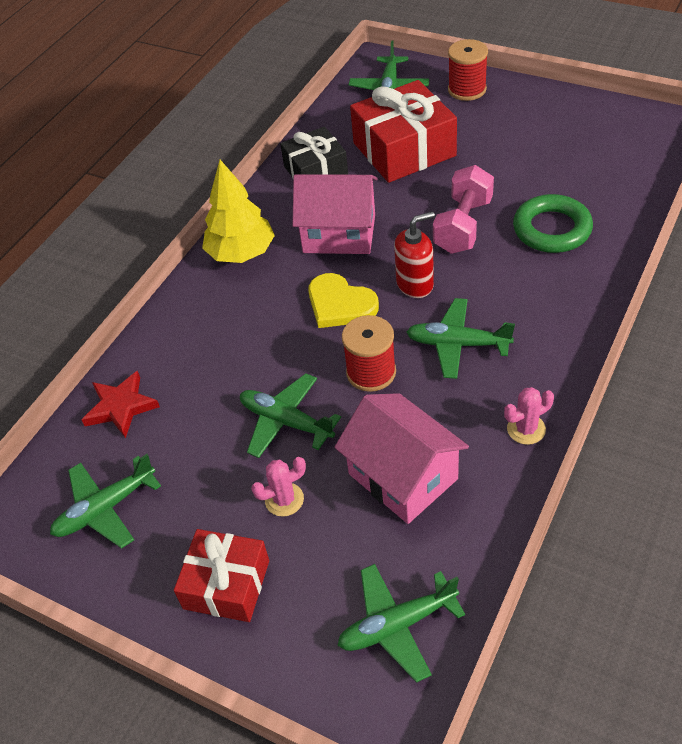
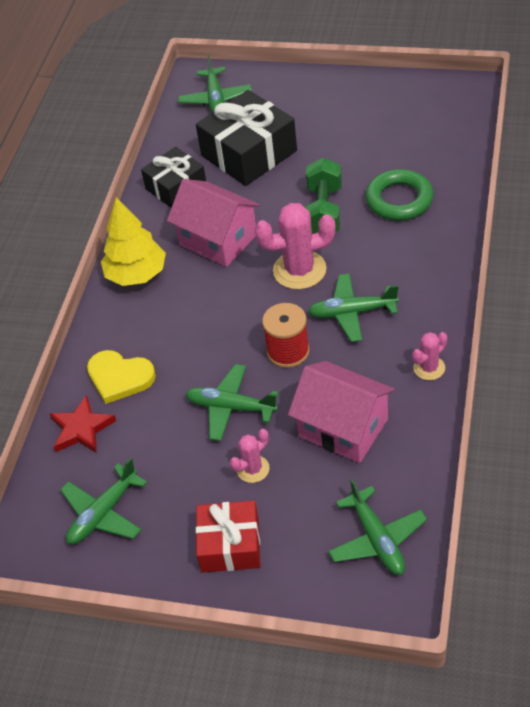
camera: 15 degrees left, 0 degrees up
(339, 233) = (218, 240): pink house -> pink house turned 45 degrees clockwise
(340, 304) = (241, 301): yellow heart -> yellow heart (119, 377)
(397, 625) = (377, 539): green plane -> green plane turned 75 degrees counterclockwise
(404, 149) = (249, 153): red gift -> black gift
(415, 284) = (299, 270): red soap dispenser -> pink cactus
(463, 226) = (323, 212): pink dumbbell -> green dumbbell
(467, 89) = (286, 88): red spool -> none

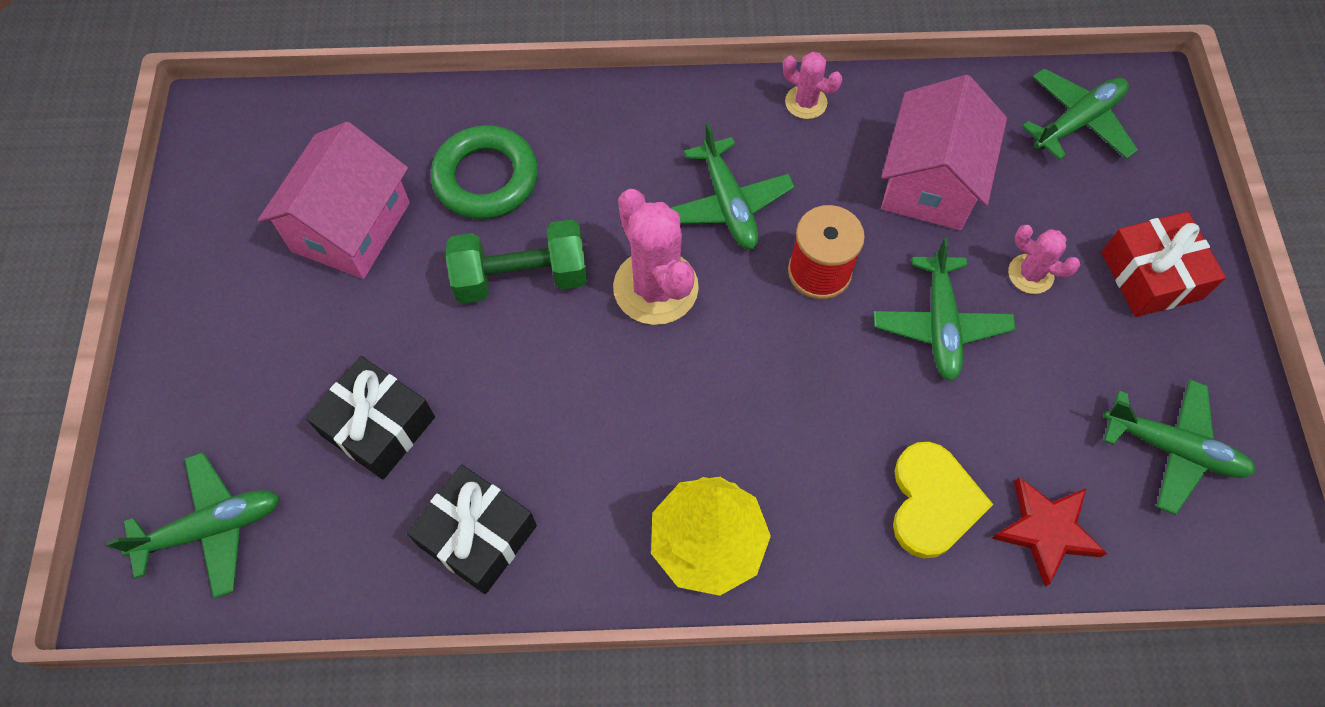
camera: 110 degrees left, 15 degrees up
(218, 240) = (605, 426): pink house -> pink house (351, 227)
(249, 153) = (378, 426): black gift -> black gift, size x0.63

